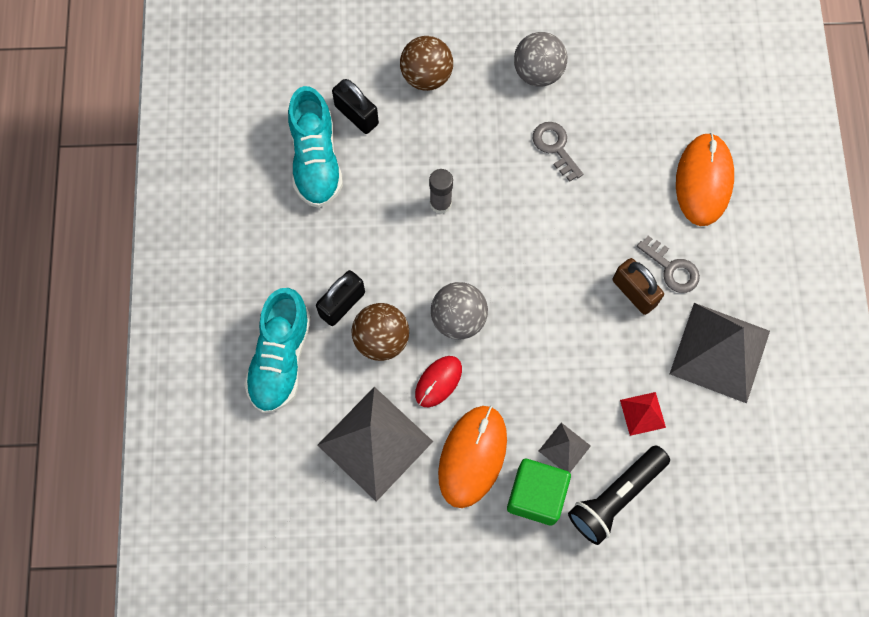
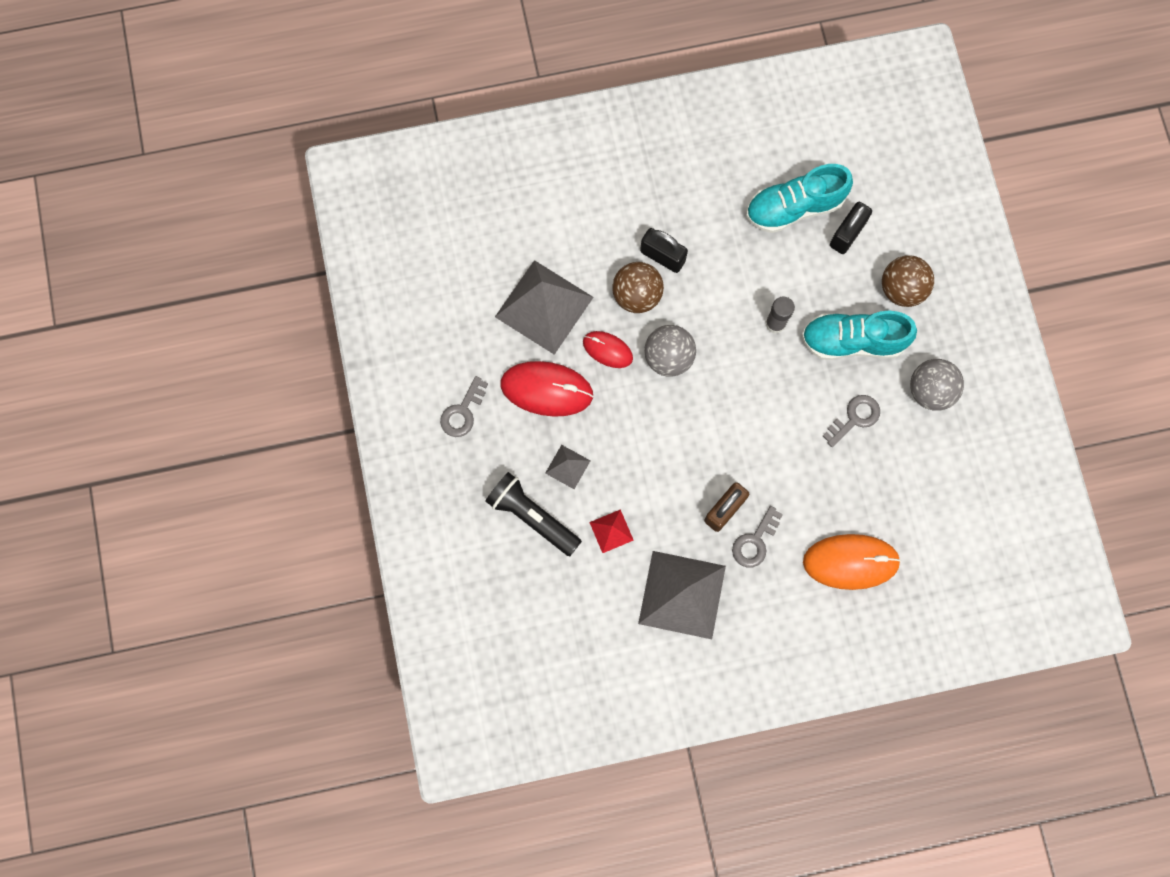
camera: 80 degrees right, 5 degrees up
(280, 358) = (603, 215): turquoise shoe -> turquoise shoe (852, 341)
(472, 456) = (546, 389): orange mouse -> red mouse
(483, 557) = (463, 412): none -> grey key
(536, 495) = (522, 448): green cube -> none

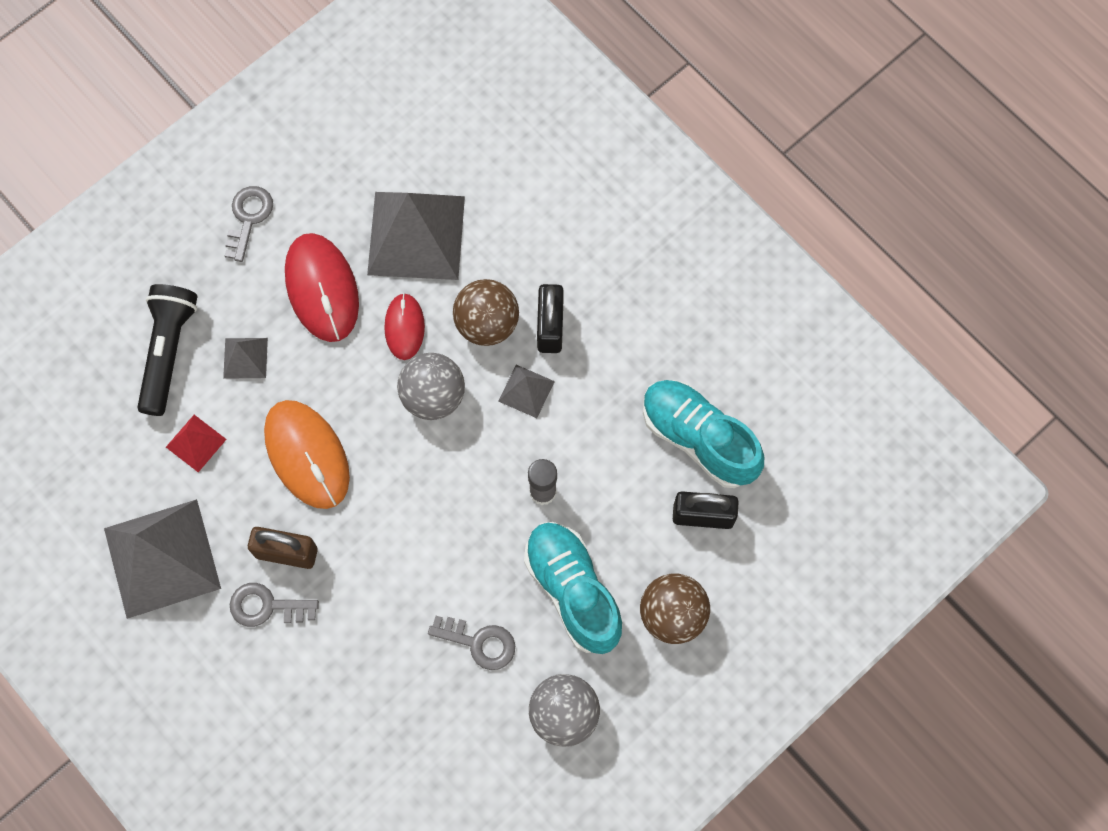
camera: 60 degrees right, 5 degrees down
(463, 412) = (248, 218): grey key -> grey key turned 105 degrees clockwise
(699, 296) = (526, 391): none -> grey pyramid
(850, 562) = (300, 729): orange mouse -> orange mouse (307, 455)

